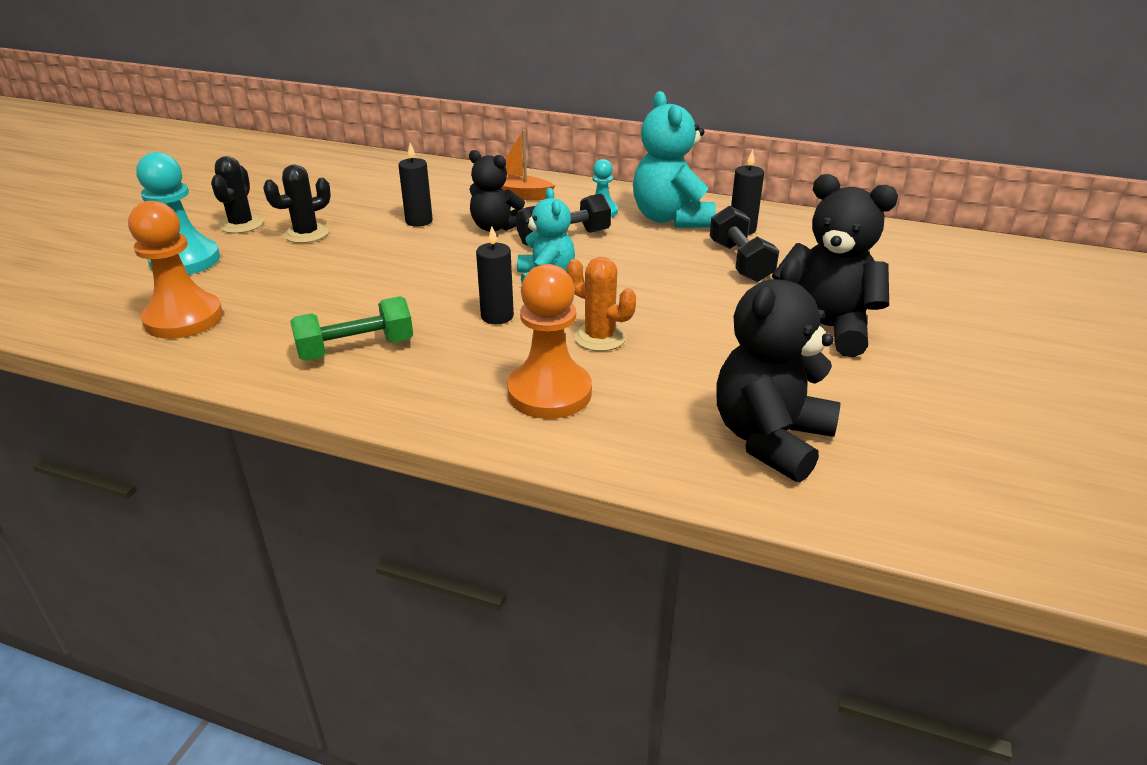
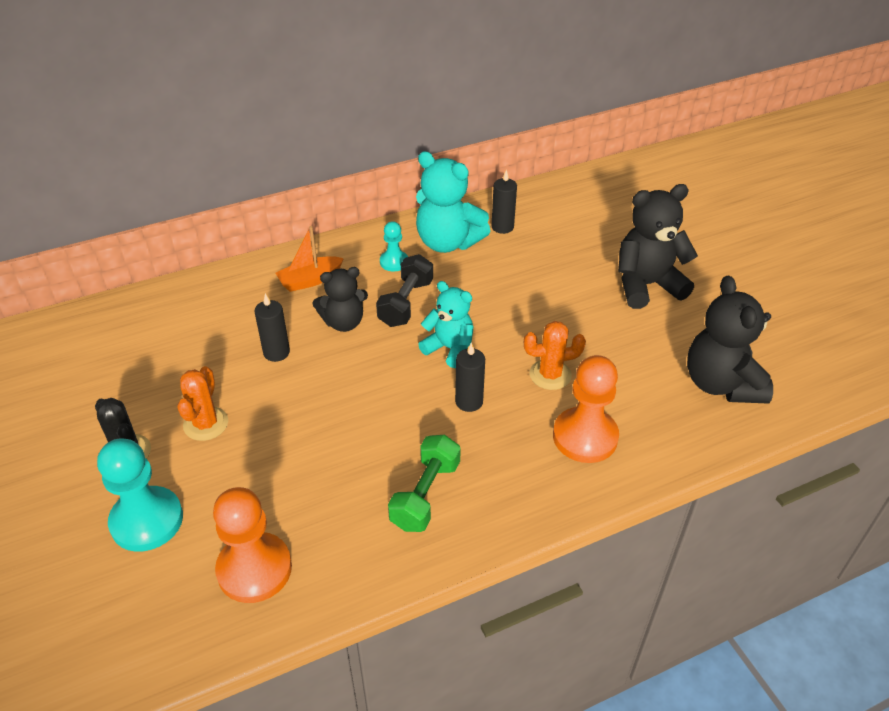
camera: 45 degrees left, 10 degrees up
(306, 234) = (206, 424): black cactus -> orange cactus
(740, 262) = (539, 257): black dumbbell -> none

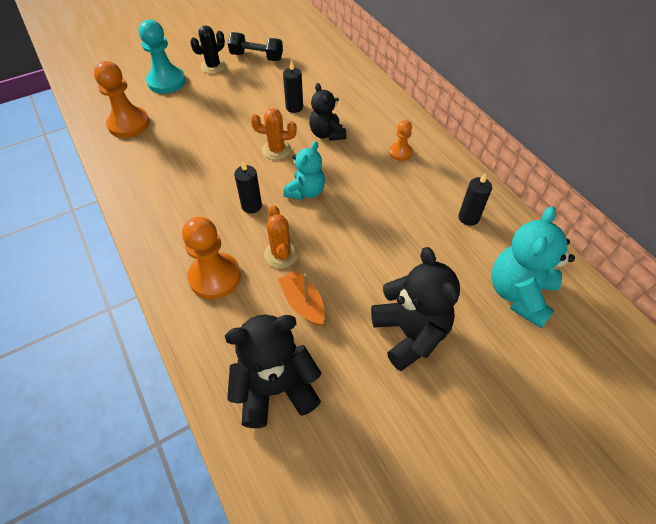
camera: 85 degrees right, 10 degrees up
(206, 424) = (233, 89): orange cactus -> orange cactus (276, 150)
(310, 280) = (369, 112): orange boat -> orange boat (303, 303)
(394, 262) = (400, 152): turquoise pawn -> orange pawn
(406, 303) = (353, 163): black dumbbell -> black dumbbell (256, 57)
(425, 495) = (170, 188): green dumbbell -> none
(448, 242) = (434, 182): turquoise teddy bear -> turquoise teddy bear (519, 294)

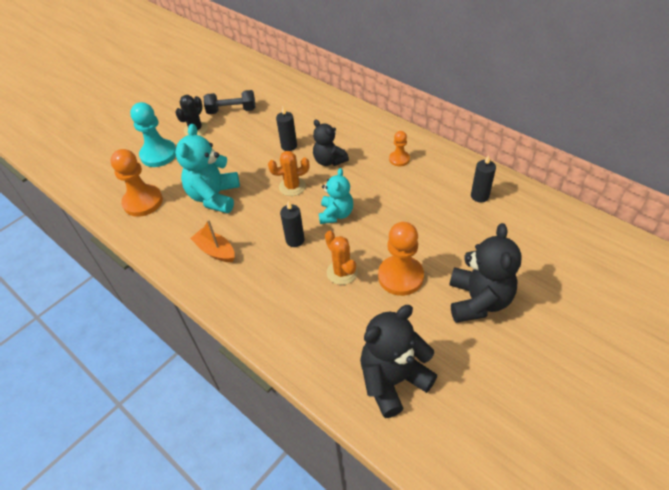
camera: 15 degrees left, 5 degrees down
(215, 277) = (294, 309): orange pawn -> orange pawn (400, 276)
(303, 303) = (380, 305): orange boat -> orange boat (215, 251)
(410, 333) = (478, 301): black teddy bear -> black teddy bear turned 45 degrees clockwise
(519, 294) = (546, 243): turquoise teddy bear -> turquoise teddy bear (214, 197)

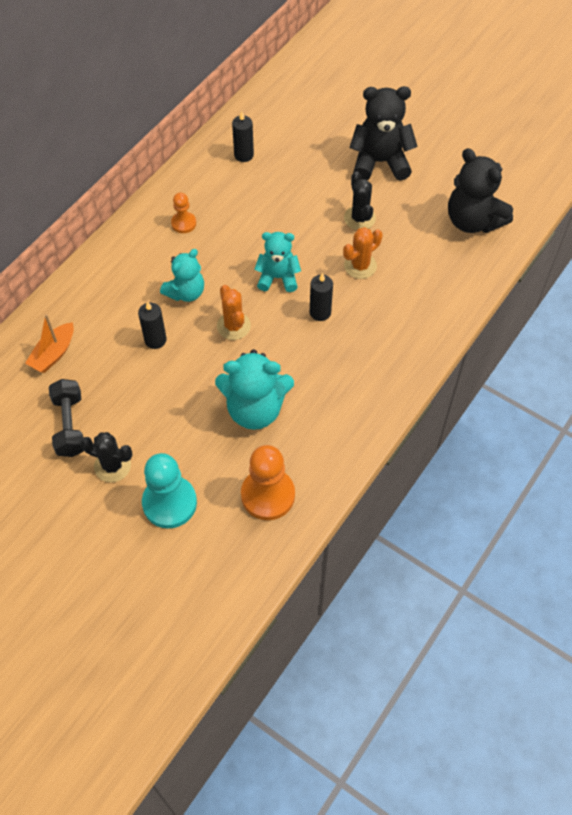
camera: 100 degrees left, 10 degrees up
(215, 251) = (344, 389): orange boat -> orange boat (53, 354)
(329, 161) = (186, 292): black teddy bear -> turquoise teddy bear
(400, 276) = (359, 218): orange pawn -> black cactus

